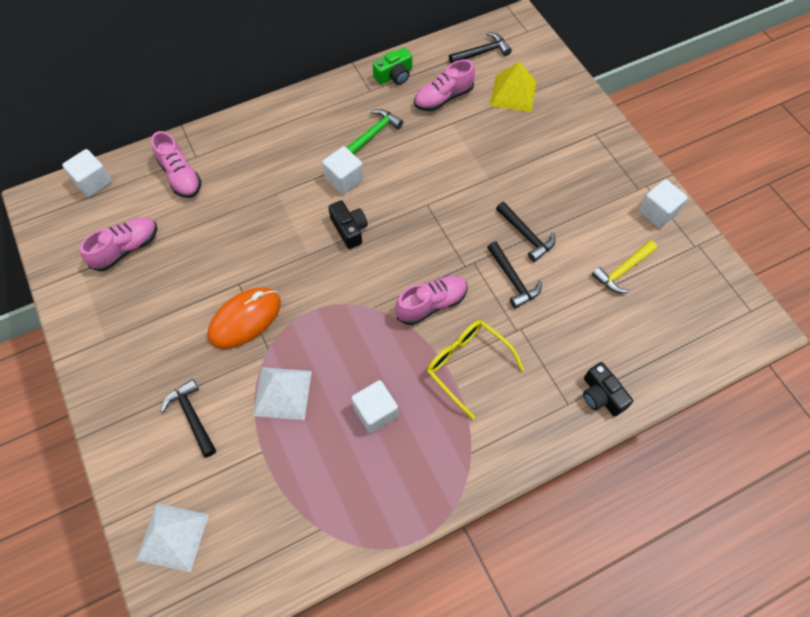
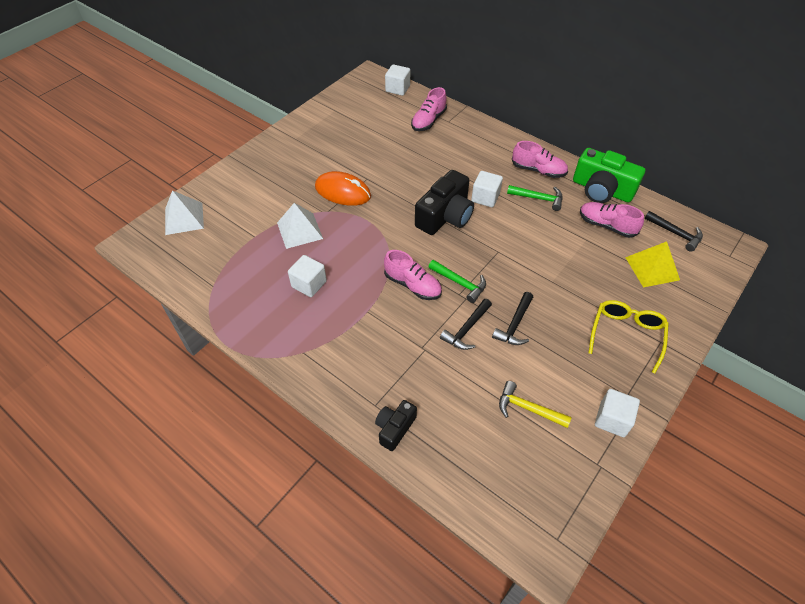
camera: 65 degrees right, 10 degrees down
(126, 249) = (360, 121): pink shoe -> pink shoe (538, 170)
(192, 416) = (263, 195): black hammer -> none
(349, 229) = (445, 216): black camera -> black camera, size x1.79
(394, 75) = (602, 190): green camera -> green camera, size x1.79
(451, 259) = (459, 283): none -> green hammer
(467, 366) = (373, 325): yellow glasses -> yellow glasses (626, 335)

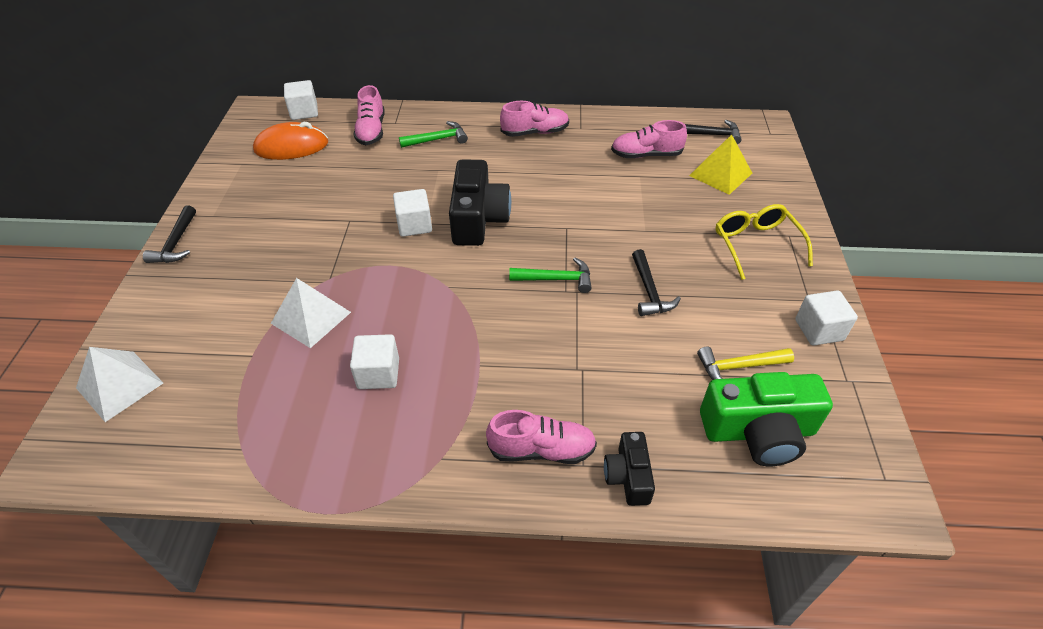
camera: 35 degrees left, 5 degrees down
(343, 192) = (331, 248): orange mouse -> orange mouse (291, 147)
(412, 285) = (506, 308): pink shoe -> pink shoe (541, 450)
(466, 329) = (606, 322): black hammer -> black hammer (176, 243)
(485, 197) = (504, 181): white cube -> white cube (414, 225)
(538, 198) = (559, 158): green hammer -> green hammer (437, 139)
(602, 190) = (611, 125): green camera -> green camera (758, 431)

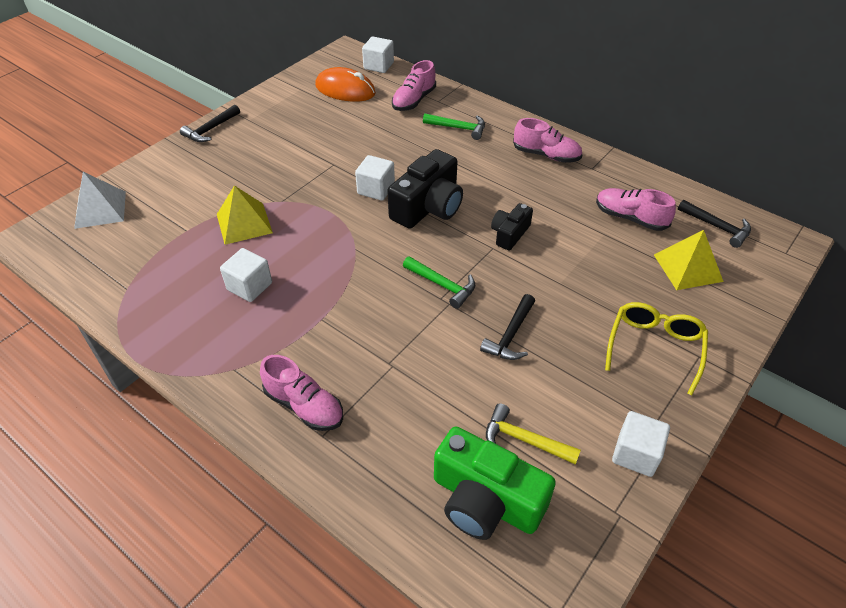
camera: 35 degrees right, 0 degrees up
(311, 317) = (244, 223): white pyramid -> yellow pyramid
(628, 476) = (346, 465): black camera -> black camera (509, 234)

